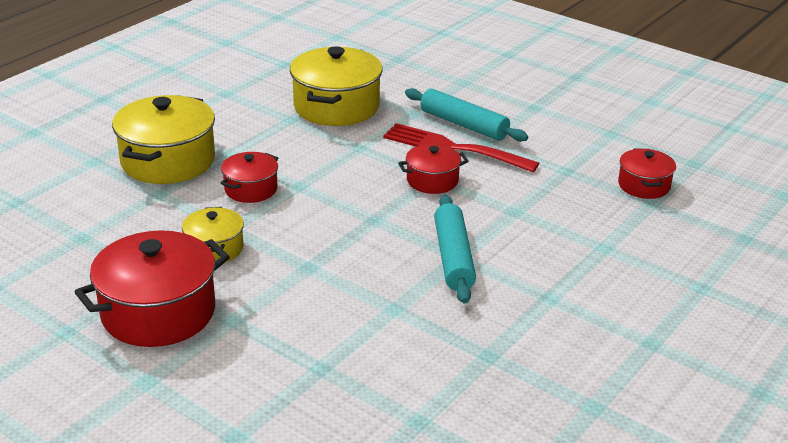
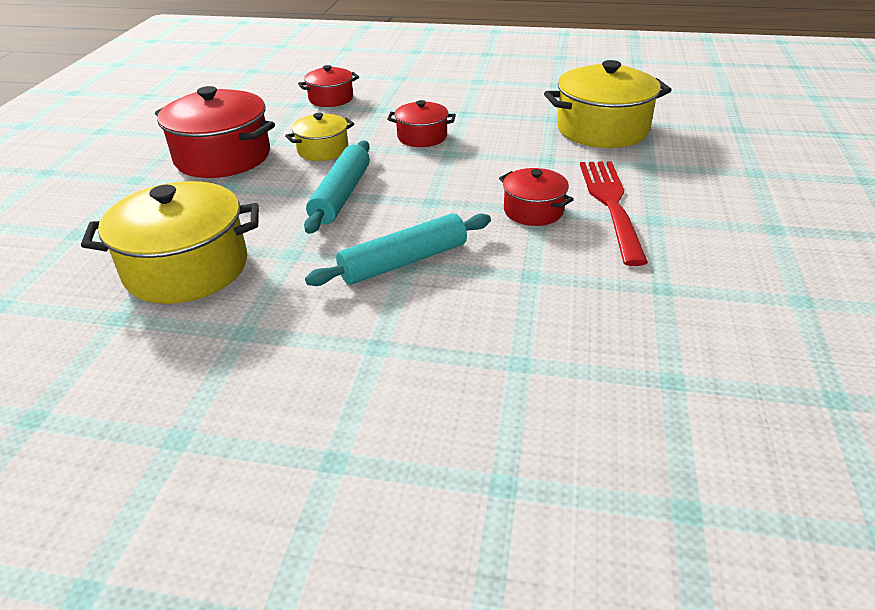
camera: 65 degrees right, 5 degrees up
(168, 161) = (428, 98): yellow pot -> yellow pot (187, 268)
(464, 125) = (667, 197): turquoise rolling pin -> turquoise rolling pin (341, 195)
(644, 185) = (708, 362): red pot -> red pot (331, 99)

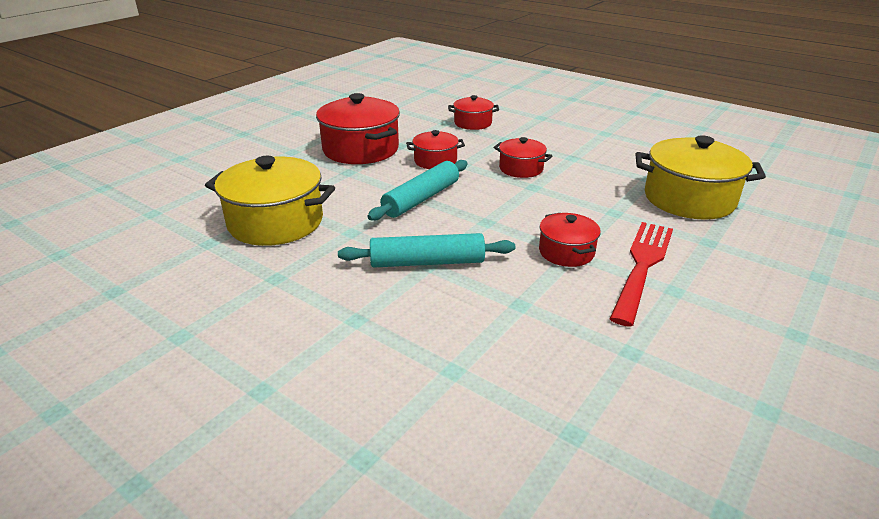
camera: 25 degrees right, 5 degrees down
(323, 150) = (435, 161): yellow pot -> red pot

